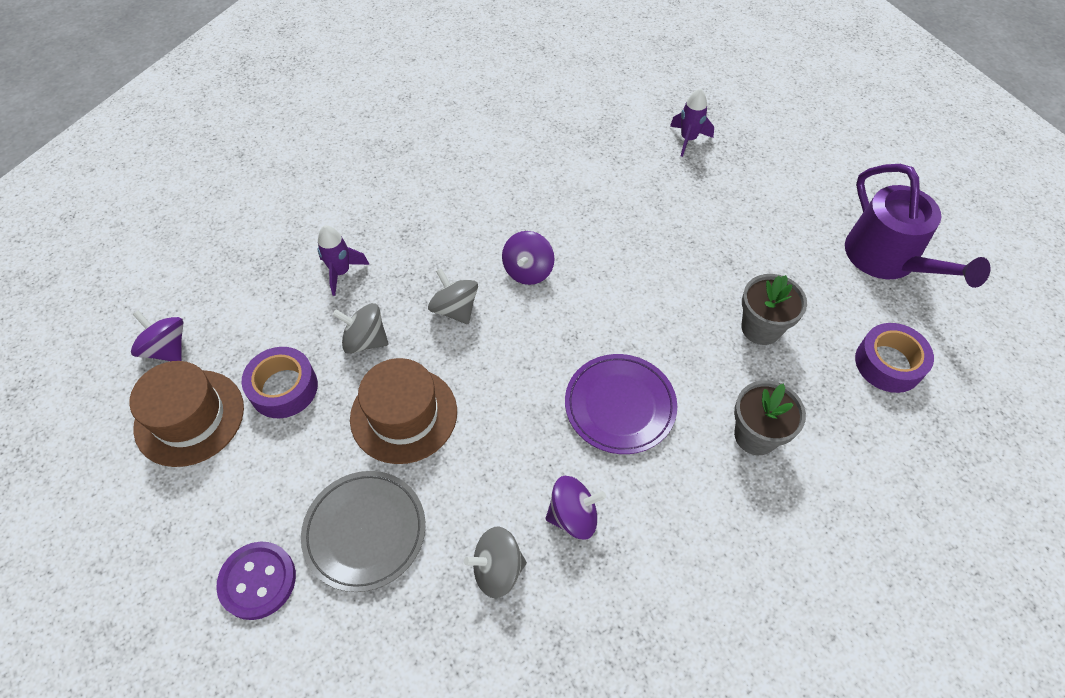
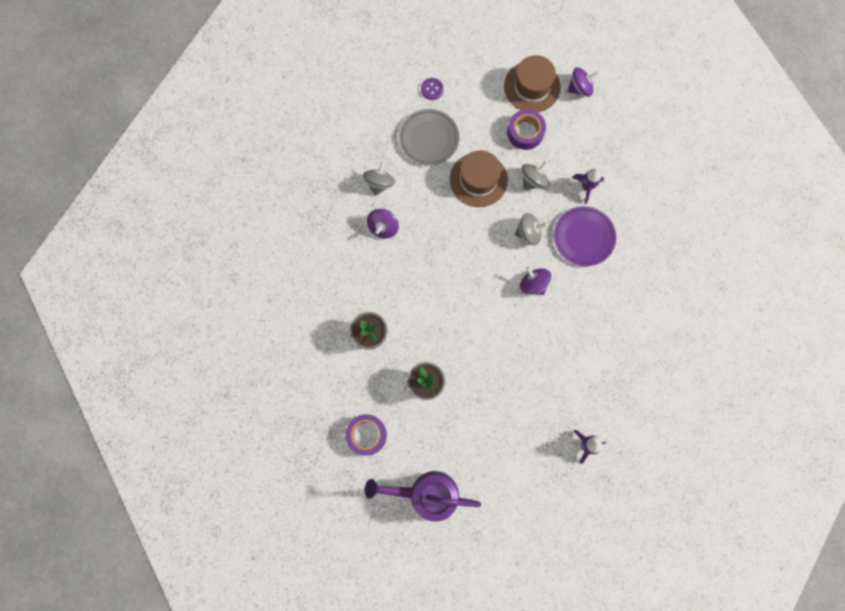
camera: 120 degrees right, 20 degrees up
(258, 581) = (432, 89): purple button -> purple button, size x0.65
(620, 406) = (424, 281): purple plate -> purple plate (583, 237)

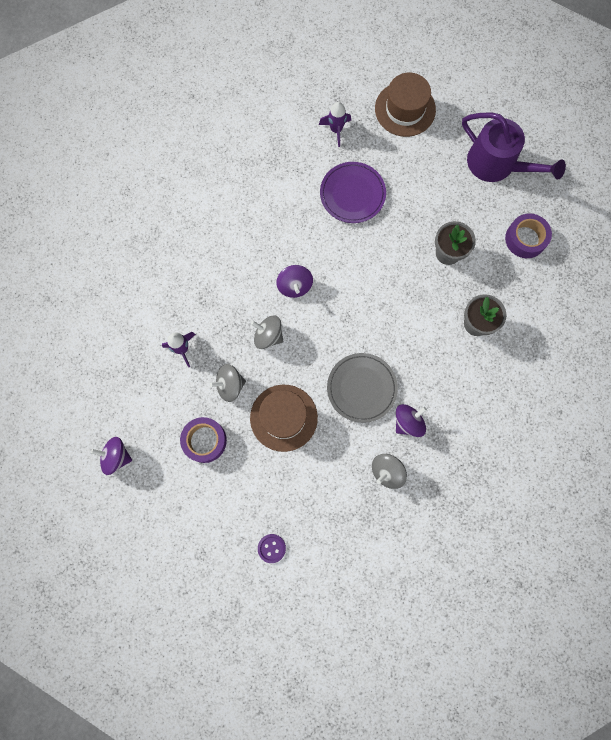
camera: 150 degrees left, 0 degrees up
(429, 138) = (308, 492): grey plate -> grey plate (361, 388)
(532, 87) = (164, 488): brown hat -> brown hat (405, 109)
(583, 237) = (218, 302): purple plate -> purple plate (352, 194)

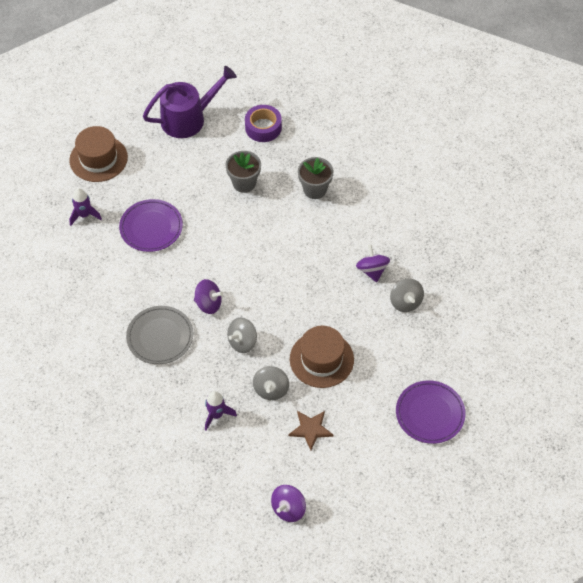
camera: 65 degrees left, 20 degrees down
(204, 441) = (310, 429): purple tape -> brown star
(271, 548) = (430, 413): purple button -> purple plate
(361, 388) = (326, 291): grey plate -> grey plate (160, 337)

